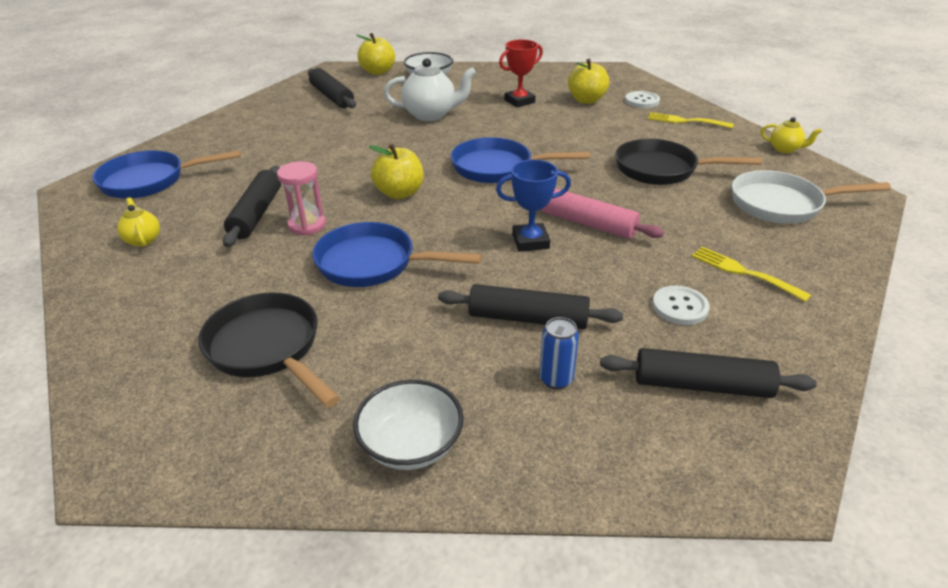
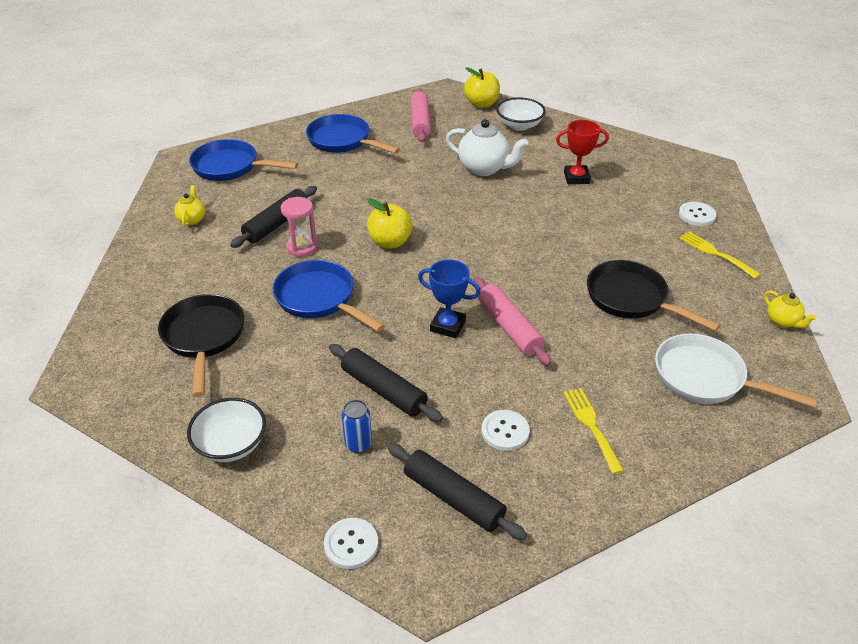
camera: 30 degrees right, 5 degrees up
(332, 96) = (420, 122): black rolling pin -> pink rolling pin
(498, 168) = (489, 245): blue pan -> blue pan (343, 141)
(586, 100) = (642, 196): yellow apple -> none
(655, 482) = (351, 544): none -> white button

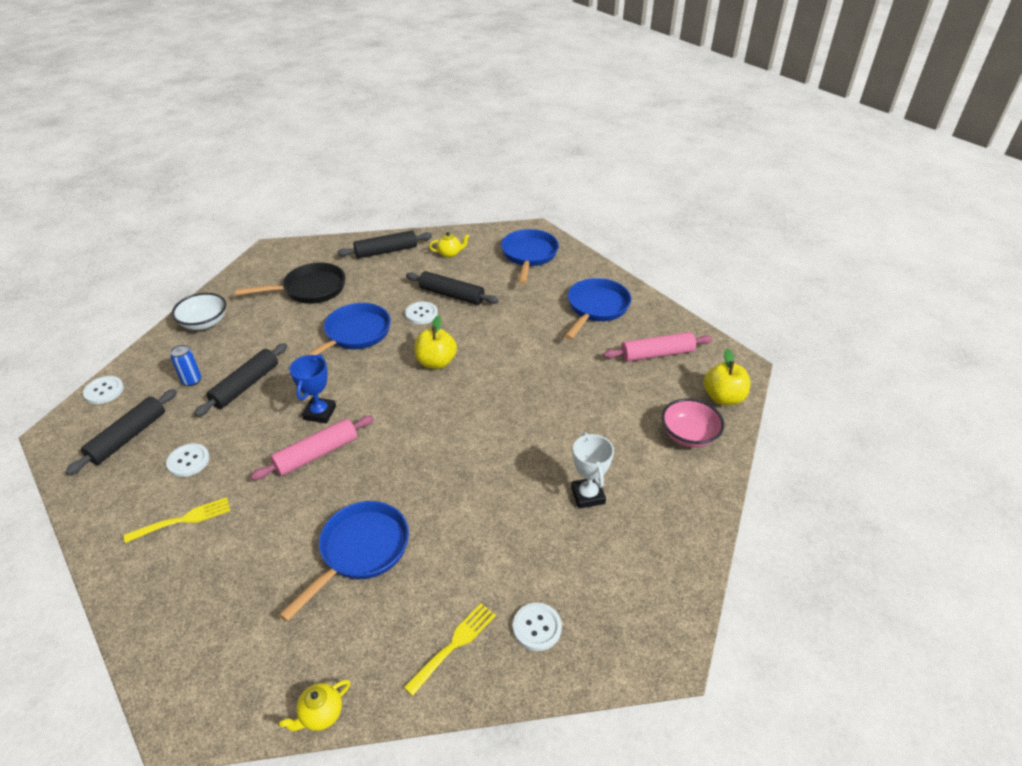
camera: 80 degrees right, 0 degrees up
(153, 269) = (386, 251): none -> black rolling pin
(302, 247) = (421, 314): pink hourglass -> white button
(484, 168) = (580, 413): white teapot -> none
(519, 125) = (689, 435): white bowl -> pink bowl
(576, 178) = (587, 495): red trophy -> white trophy
(631, 299) = (360, 551): black pan -> blue pan
(705, 378) = (232, 618): white pan -> none

